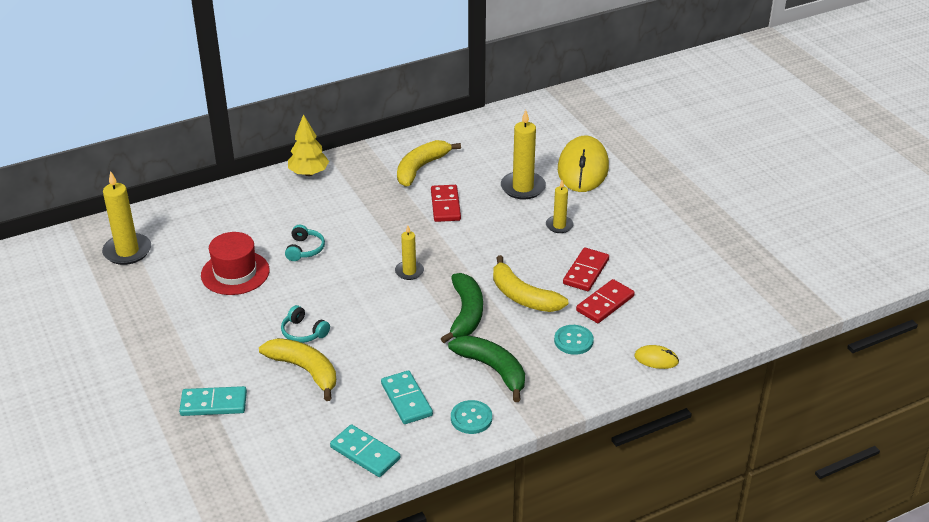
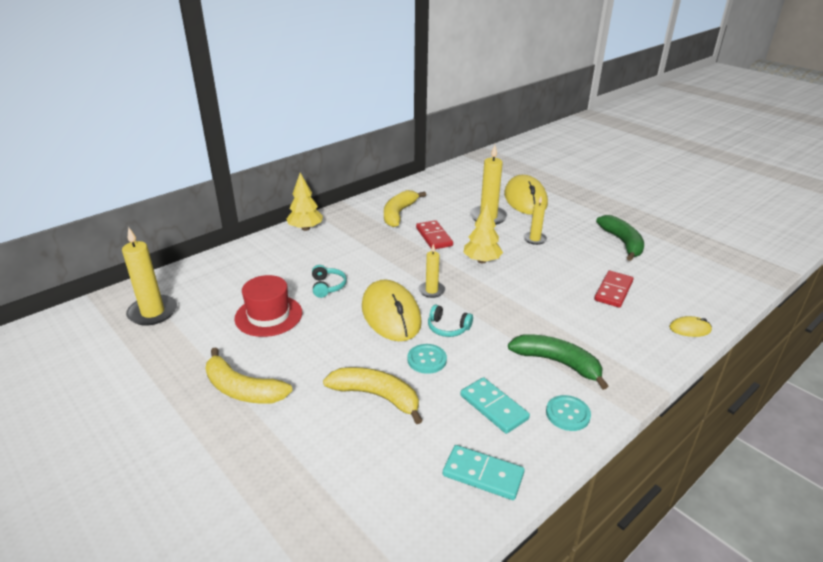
camera: 15 degrees left, 5 degrees down
(213, 404) = (292, 451): turquoise domino -> none
(303, 332) = (358, 359): turquoise headphones -> turquoise headphones (448, 328)
(355, 291) = (391, 314): none -> yellow mouse
(466, 314) = (502, 318): green banana -> green banana (622, 243)
(482, 244) = (481, 261): none -> yellow tree
(523, 296) = (542, 296): yellow banana -> yellow banana (242, 389)
(573, 341) = (610, 325): turquoise button -> turquoise button (427, 360)
(586, 272) = (580, 269): red domino -> none

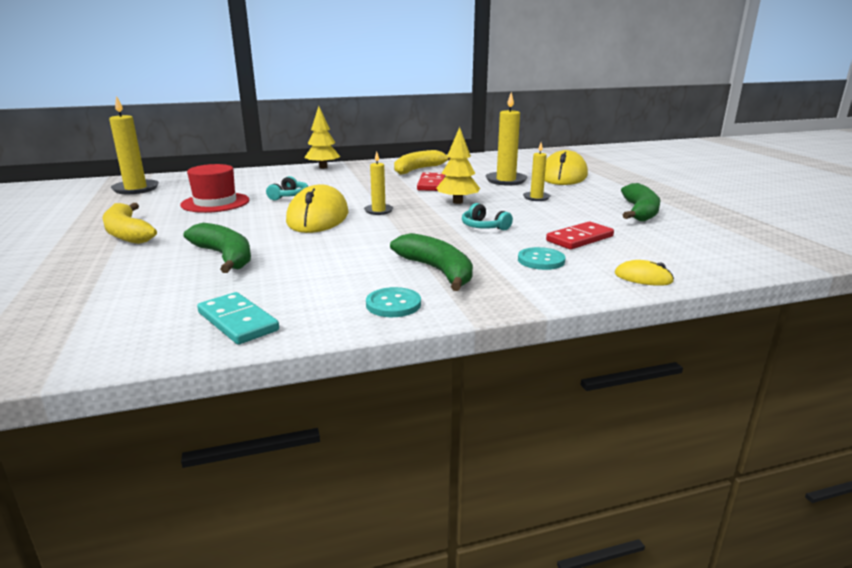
camera: 25 degrees right, 10 degrees down
(377, 396) = (225, 257): yellow banana -> green banana
(427, 360) = (306, 246): turquoise button -> turquoise button (541, 260)
(448, 328) = (358, 232): turquoise headphones -> turquoise headphones (484, 227)
(493, 407) = (322, 284): turquoise domino -> none

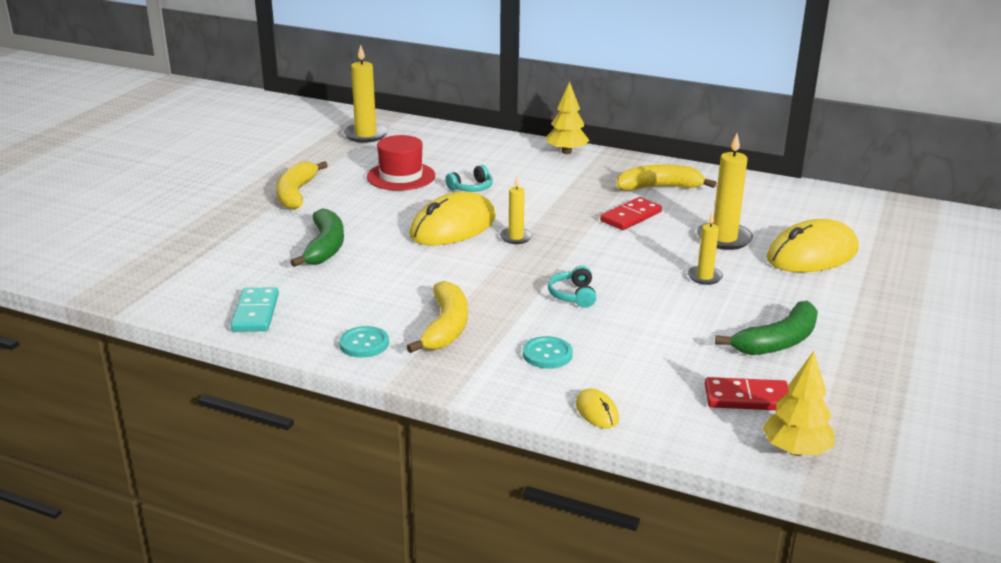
camera: 40 degrees right, 5 degrees up
(437, 271) = (445, 327): green banana -> yellow banana
(457, 202) = (609, 253): yellow tree -> yellow tree (795, 450)
(580, 239) = (633, 347): red domino -> red domino (747, 398)

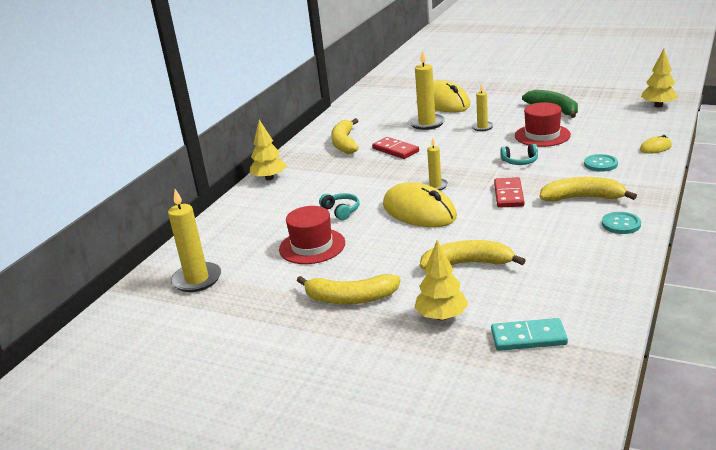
camera: 85 degrees left, 0 degrees up
(240, 231) = (441, 316): none -> yellow tree
(255, 313) = (598, 278): turquoise domino -> turquoise domino (528, 338)
(325, 247) = (468, 264): green banana -> yellow banana
(665, 320) = (542, 135): none -> red hat
(747, 398) = (617, 115): red domino -> red domino (509, 195)

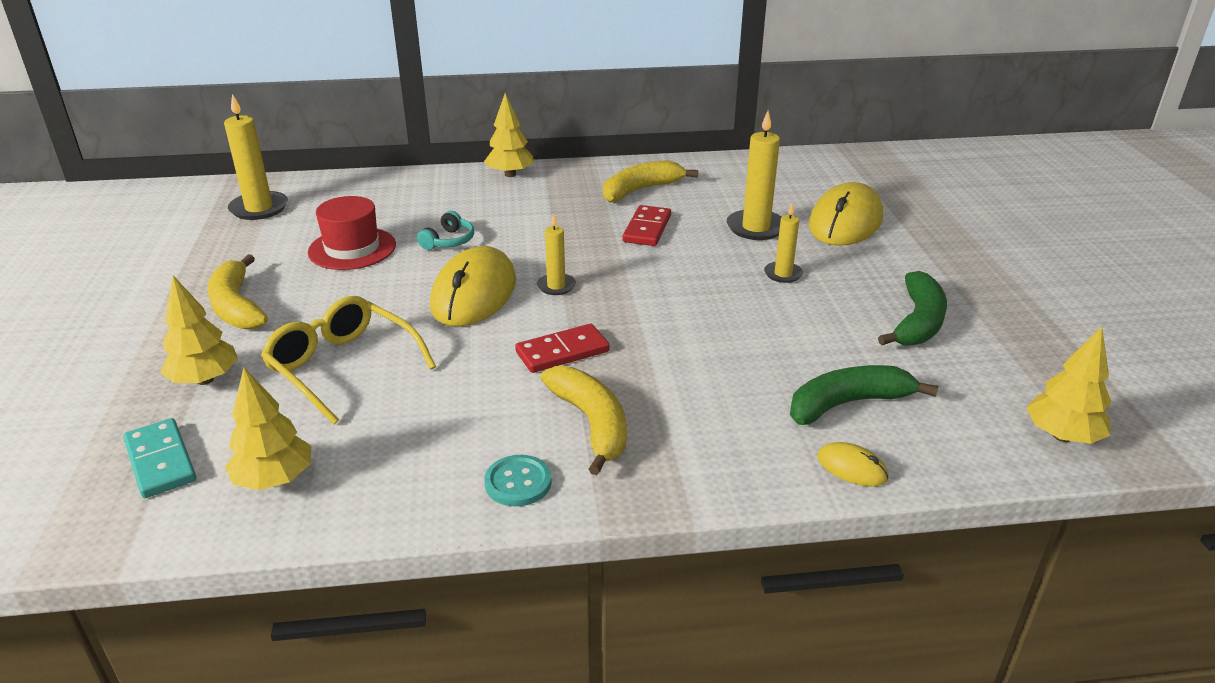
camera: 55 degrees right, 5 degrees up
(468, 264) = (343, 367): yellow banana -> yellow glasses
(520, 161) = (684, 335): turquoise headphones -> none
(542, 135) = (799, 334): red hat -> none
(574, 296) = (274, 480): none -> yellow tree
(600, 164) = (732, 417): turquoise button -> none
(608, 138) = (848, 404): none -> green banana

